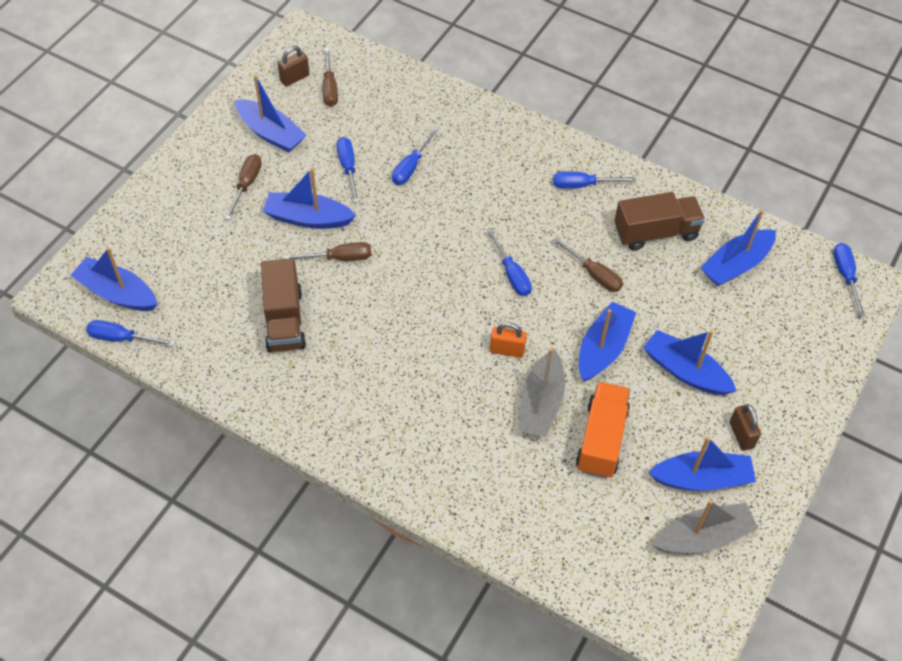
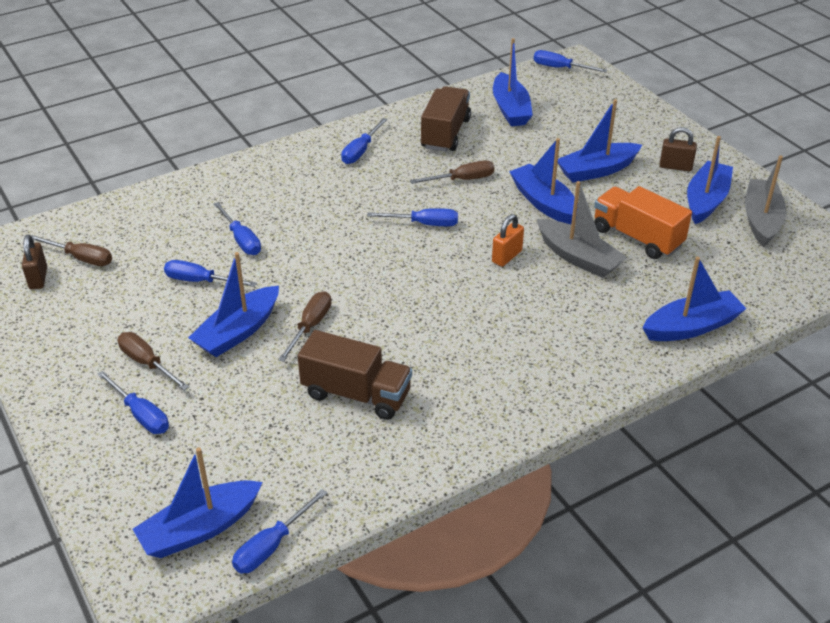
camera: 60 degrees left, 15 degrees down
(197, 208) = (141, 414): none -> blue screwdriver
(271, 133) = (95, 321): blue boat -> blue boat (691, 327)

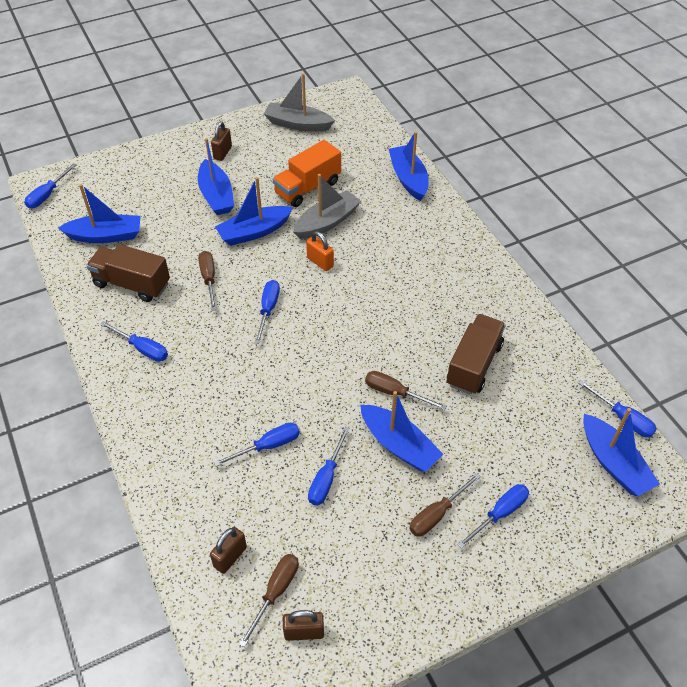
camera: 85 degrees left, 10 degrees up
(122, 229) = (230, 557): none -> brown padlock
(706, 200) = (269, 145): blue boat -> none

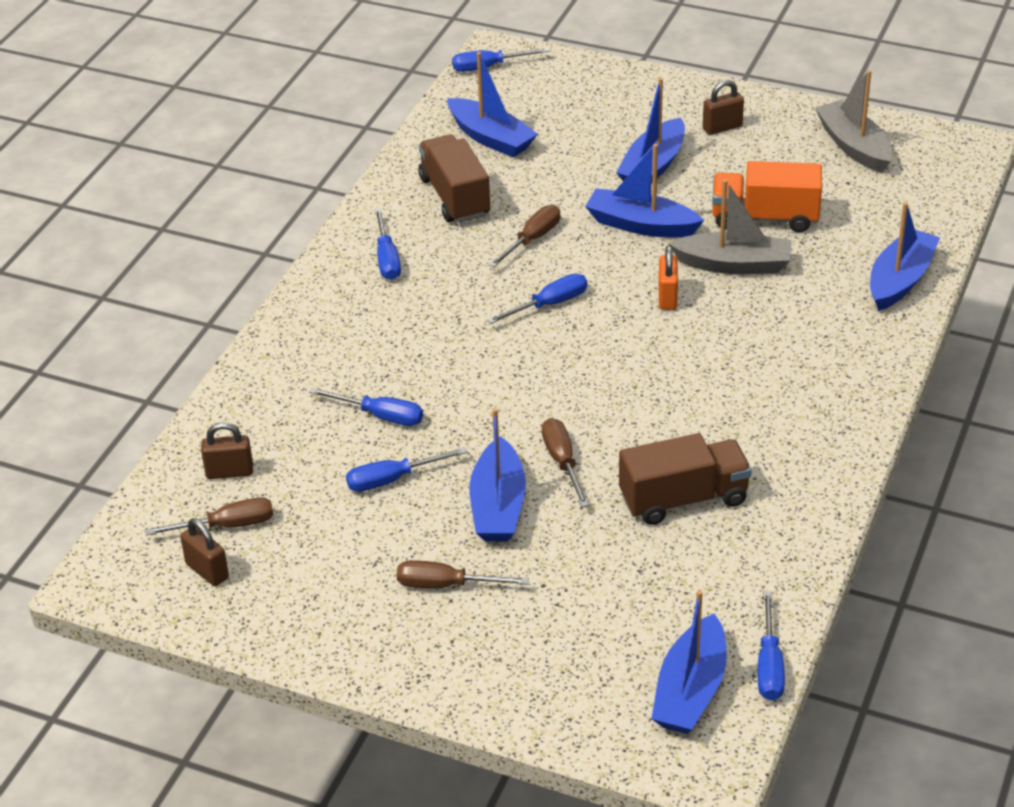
camera: 50 degrees right, 10 degrees down
(500, 514) = (505, 633): blue screwdriver -> none

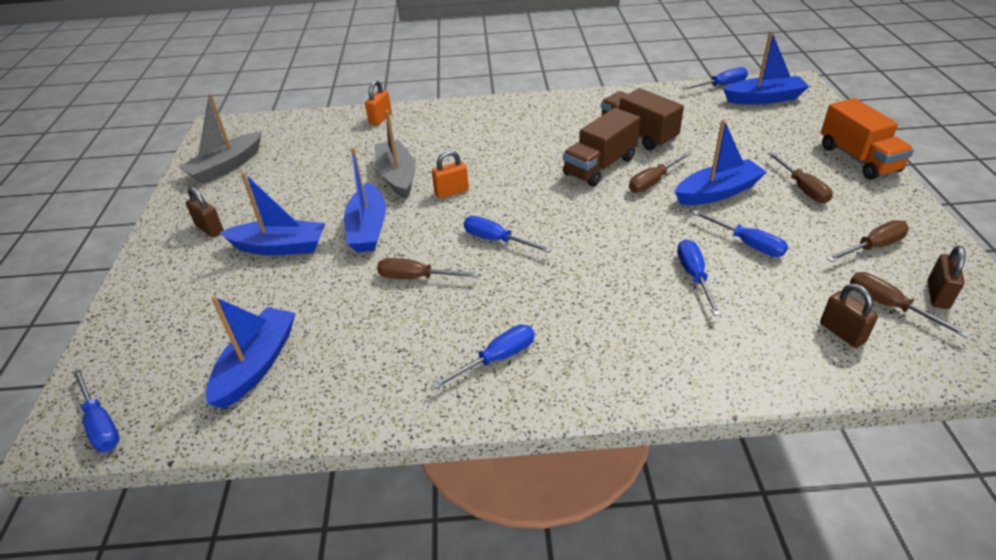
camera: 115 degrees left, 0 degrees up
(305, 574) = (873, 247): none -> brown screwdriver
(455, 197) = (373, 351): brown truck -> brown truck (600, 166)
(765, 218) = (333, 179): orange truck -> orange truck (858, 159)
(900, 280) = (380, 119): blue boat -> orange padlock

